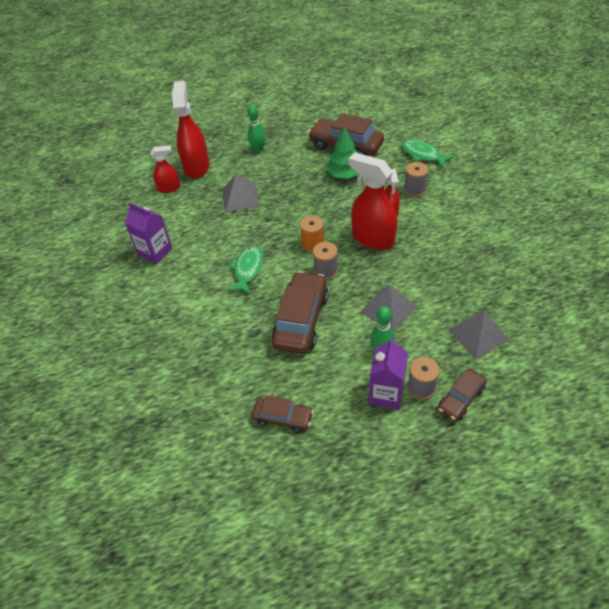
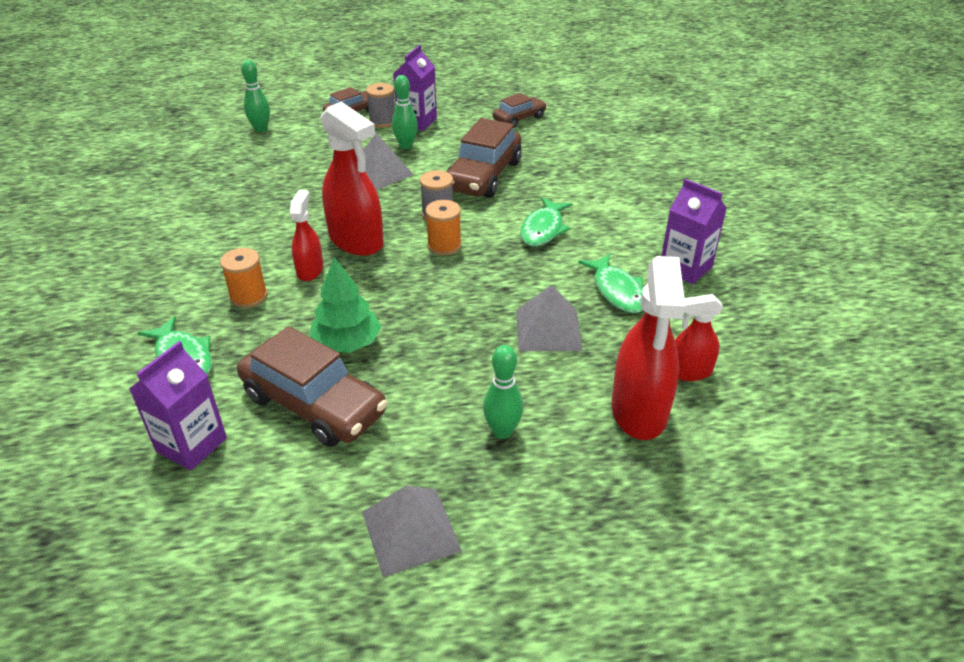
camera: 175 degrees left, 10 degrees down
(200, 228) = (617, 291): none -> green fish
(283, 418) = (519, 119): brown car -> brown car turned 120 degrees clockwise
(389, 124) = (191, 444): none -> purple carton
(414, 190) = (249, 296): grey spool -> orange spool
(478, 334) = (299, 145): grey pyramid -> grey pyramid (411, 531)
(531, 353) = (261, 129): none -> green bowling pin

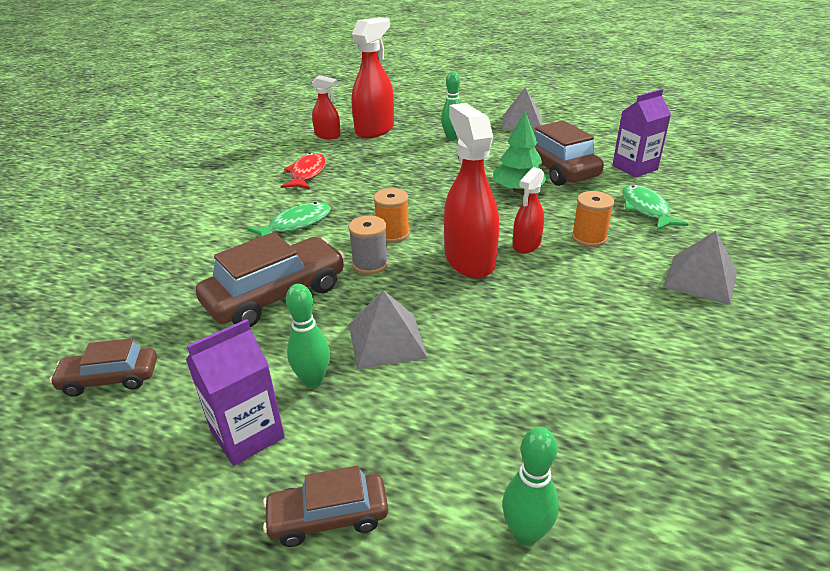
camera: 150 degrees left, 5 degrees down
(382, 121) = (297, 459): grey spool -> none
(548, 329) = (378, 166): grey pyramid -> grey pyramid (700, 279)
(617, 291) = (307, 174): green fish -> red fish
(685, 268) = (242, 174): purple carton -> none

